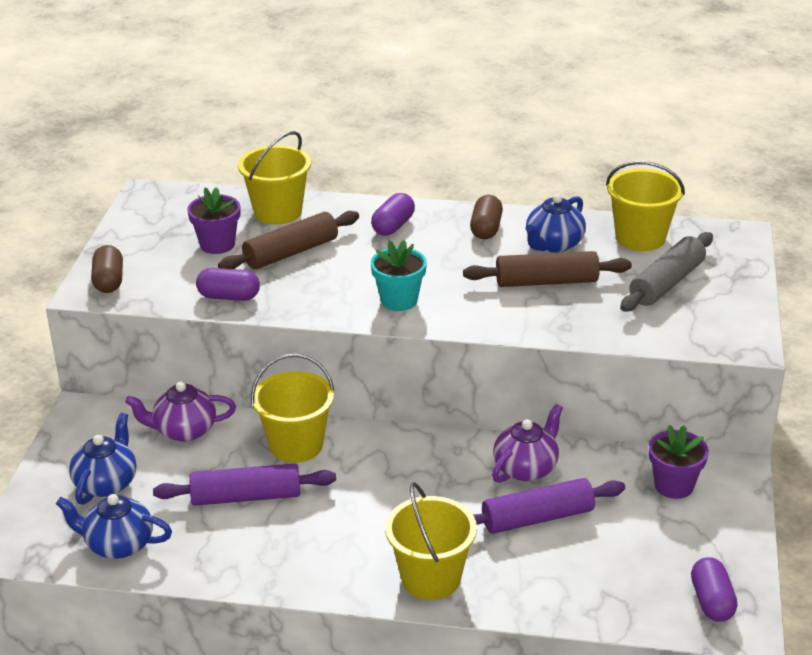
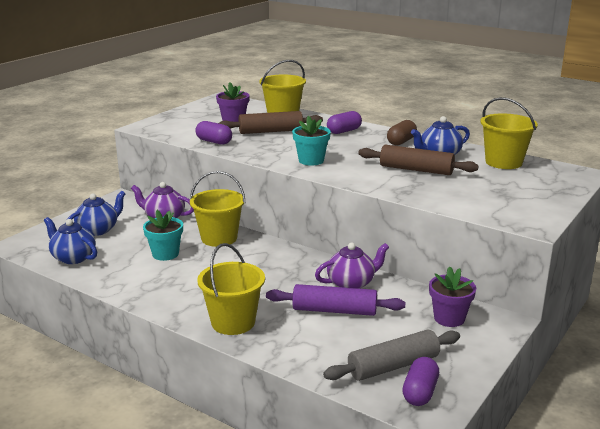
camera: 25 degrees right, 10 degrees down
(109, 281) = (158, 125): brown capsule -> none
(246, 496) = (165, 254): purple rolling pin -> turquoise flower pot
(667, 283) = (501, 185): grey rolling pin -> grey rolling pin (393, 366)

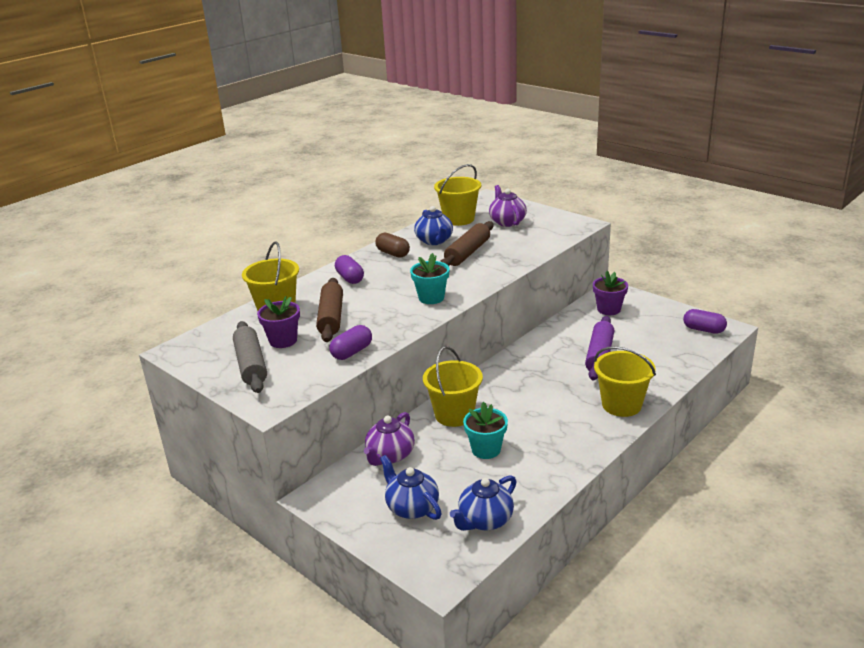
camera: 80 degrees left, 5 degrees up
(351, 283) = (554, 345): purple teapot -> purple teapot (507, 222)
(393, 366) = (674, 336): grey rolling pin -> grey rolling pin (251, 365)

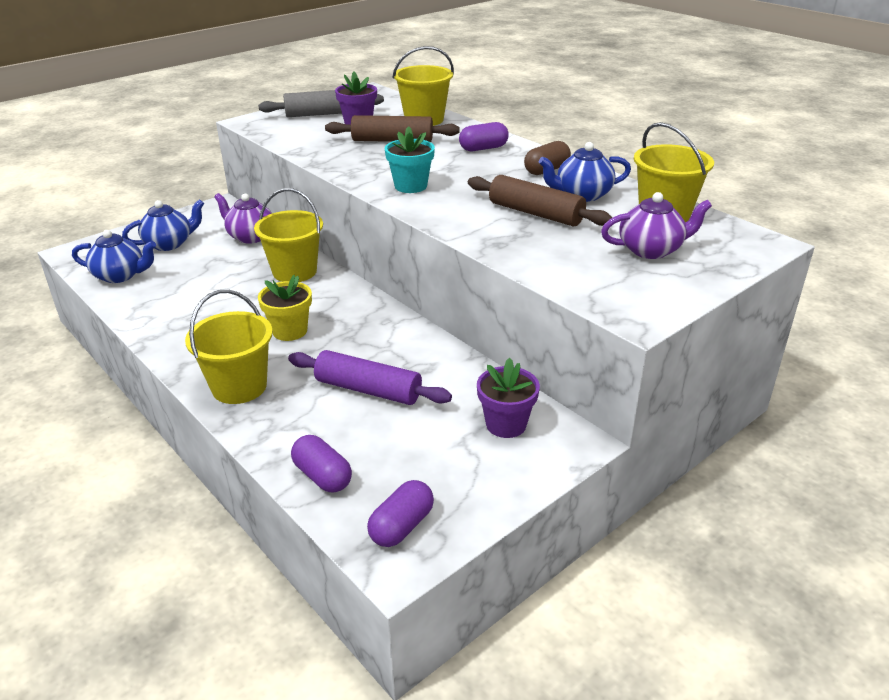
camera: 95 degrees right, 5 degrees up
(352, 352) = (314, 148): purple capsule -> purple capsule (322, 476)
(485, 520) = (120, 275): blue teapot -> blue teapot turned 135 degrees clockwise
(486, 449) = (221, 284): turquoise flower pot -> none
(545, 398) = (290, 331): none -> yellow flower pot

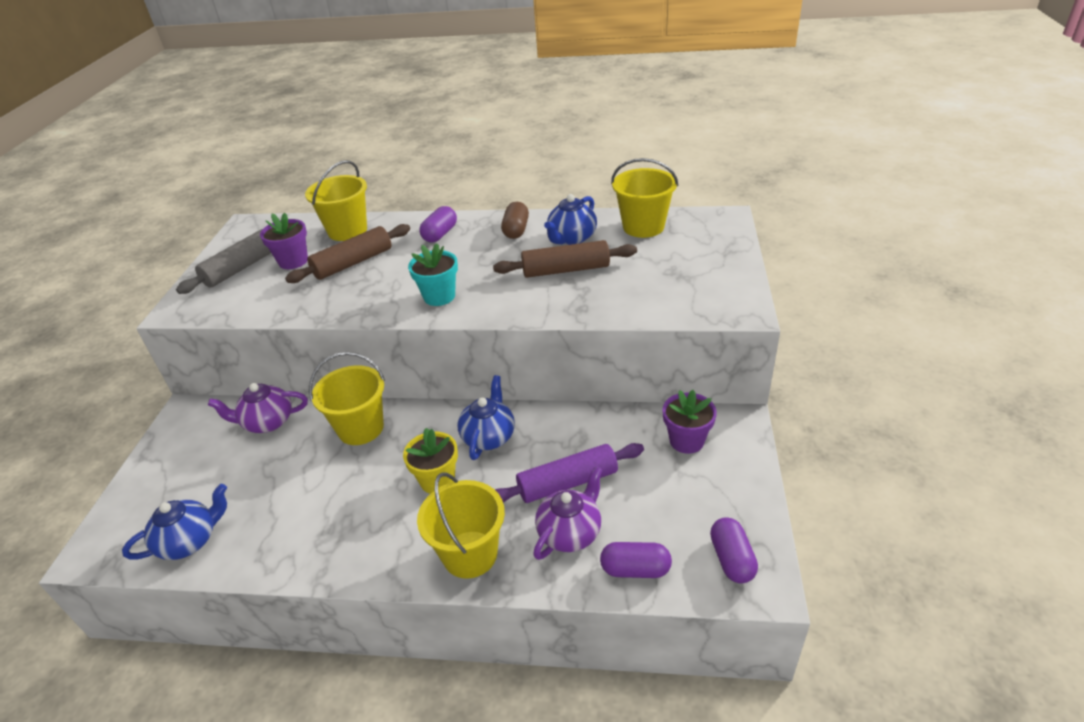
camera: 40 degrees left, 5 degrees up
(169, 244) = (192, 478): blue teapot -> blue teapot (489, 436)
(651, 250) = (676, 258): purple teapot -> purple teapot (570, 532)

